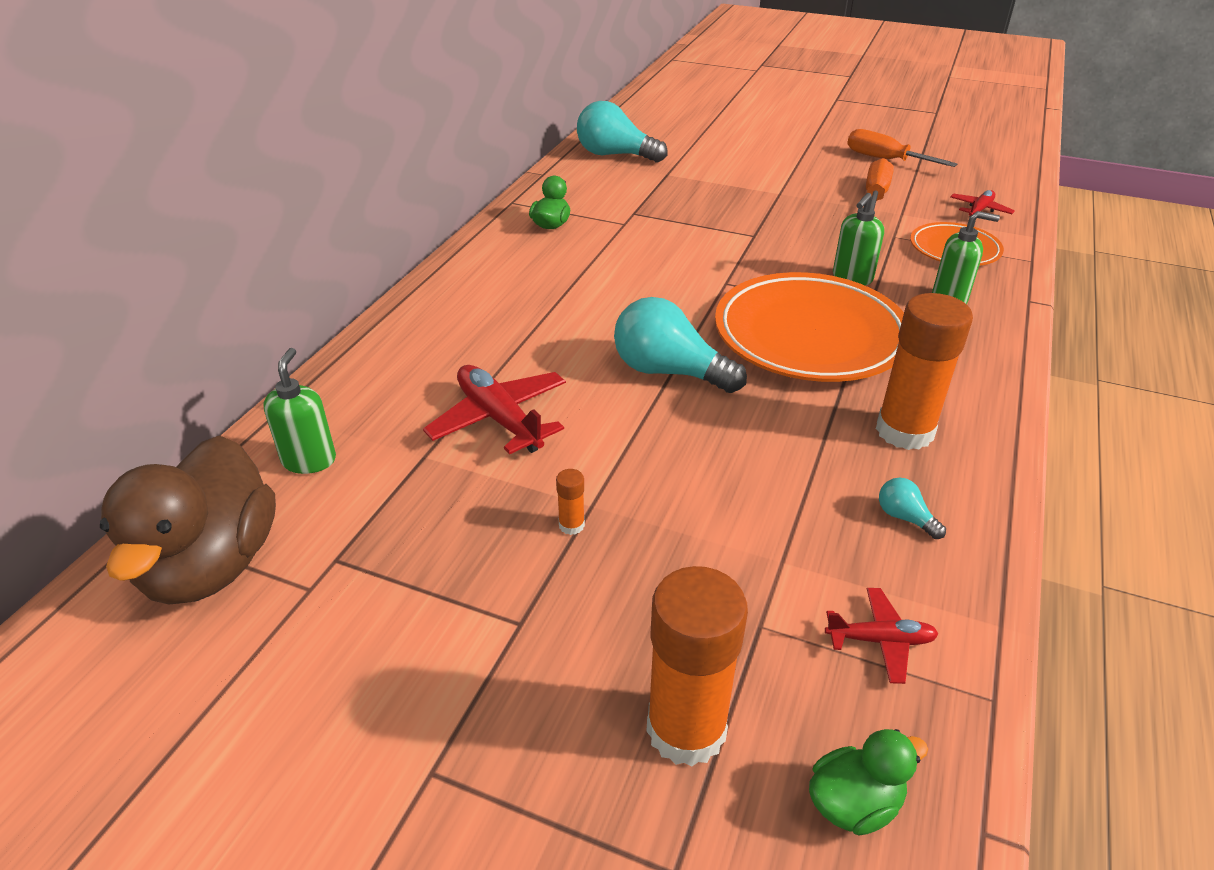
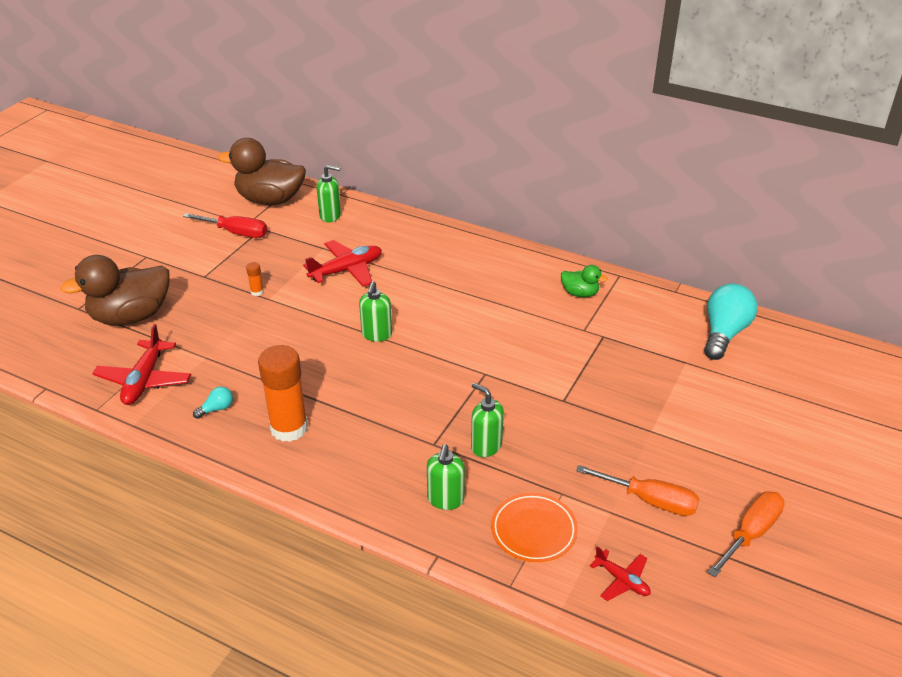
camera: 95 degrees right, 0 degrees up
(346, 601) = (236, 233): none -> red screwdriver
(669, 372) = (376, 335): turquoise light bulb -> green soap dispenser
(686, 729) = (131, 316): orange glue stick -> brown duck
(809, 336) = (405, 405): orange plate -> none
(854, 803) = (76, 355): green duck -> none
(880, 640) = (144, 380): red plane -> red plane, size x1.75

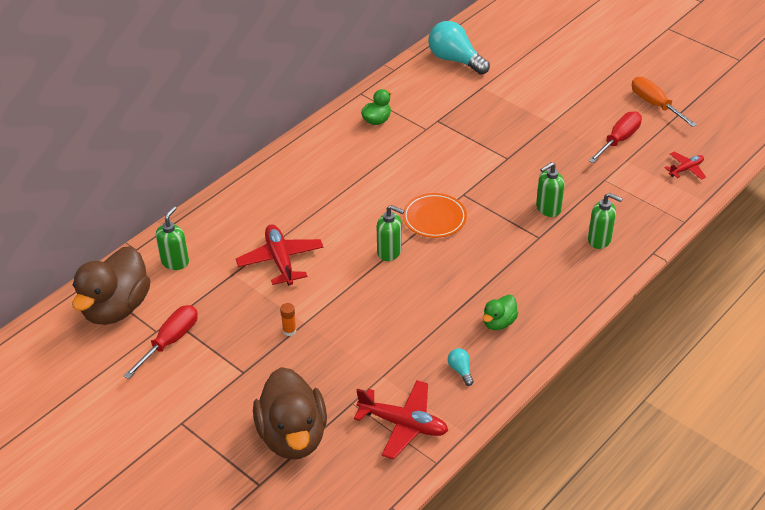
camera: 75 degrees left, 5 degrees up
(289, 428) = (498, 322): orange glue stick -> green duck
(533, 530) = (637, 200): orange plate -> orange plate (434, 218)
(650, 500) = (619, 140): orange screwdriver -> red screwdriver

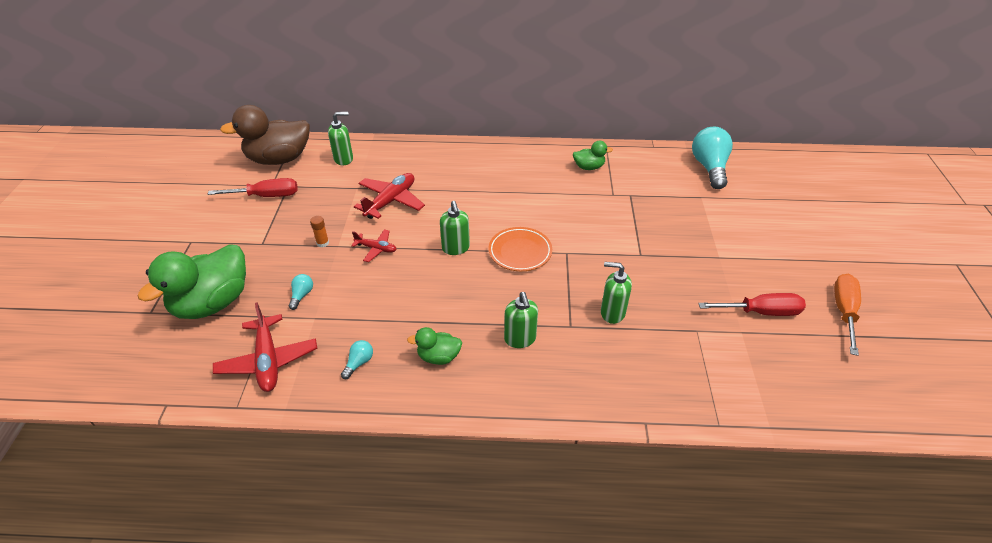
camera: 50 degrees right, 0 degrees up
(293, 436) = (212, 303): brown duck -> green duck
(345, 373) = (302, 295): none -> turquoise light bulb
(599, 240) = (615, 371): green soap dispenser -> green soap dispenser (520, 339)
(686, 169) = (792, 384): red plane -> red plane (376, 249)

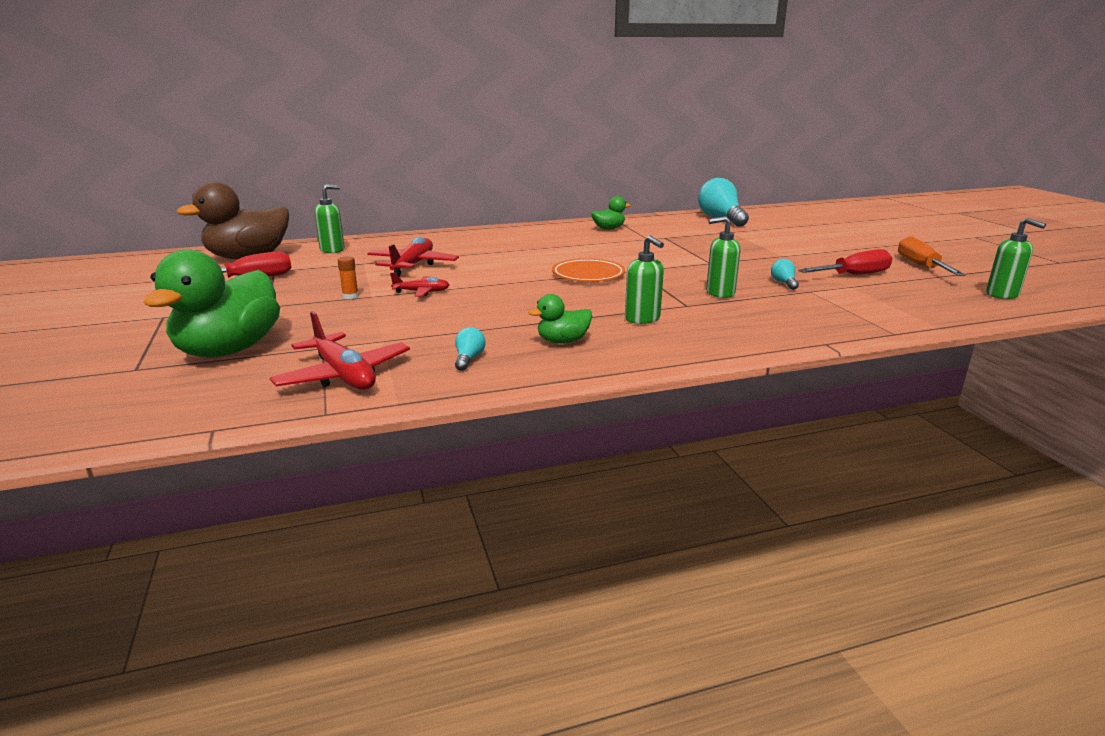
camera: 20 degrees left, 20 degrees down
(302, 295) = (352, 329): turquoise light bulb -> turquoise light bulb (784, 283)
(456, 248) = (515, 281): green soap dispenser -> green soap dispenser (1002, 295)

